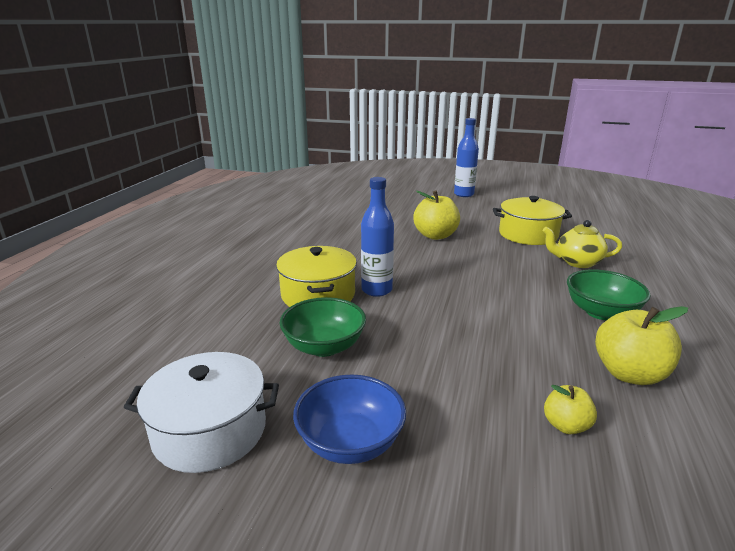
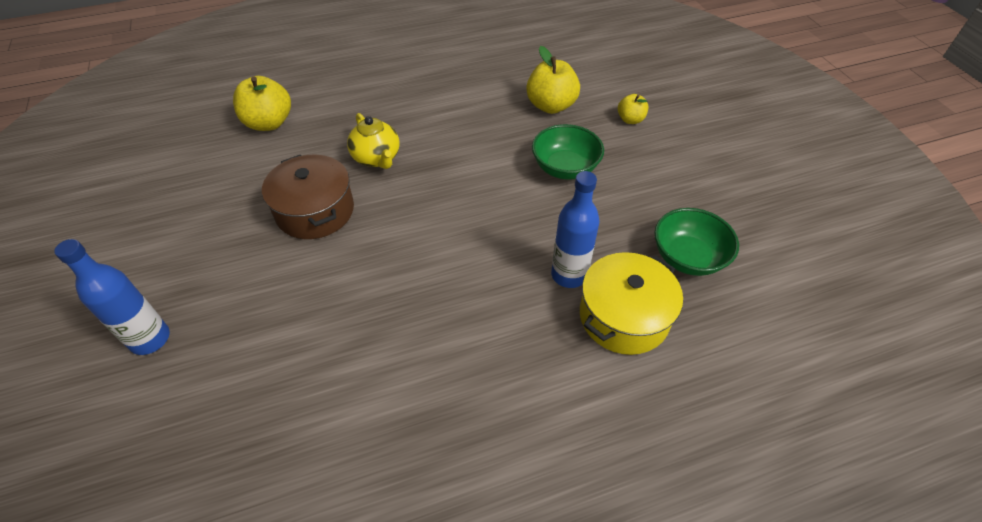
camera: 125 degrees left, 25 degrees up
(210, 431) = (822, 258): white pot -> none
(350, 442) = (745, 191): blue bowl -> none
(435, 235) = (378, 294): yellow apple -> yellow apple (269, 123)
(528, 234) = (315, 211): yellow pot -> brown pot
(601, 312) = (475, 128): green bowl -> green bowl (565, 168)

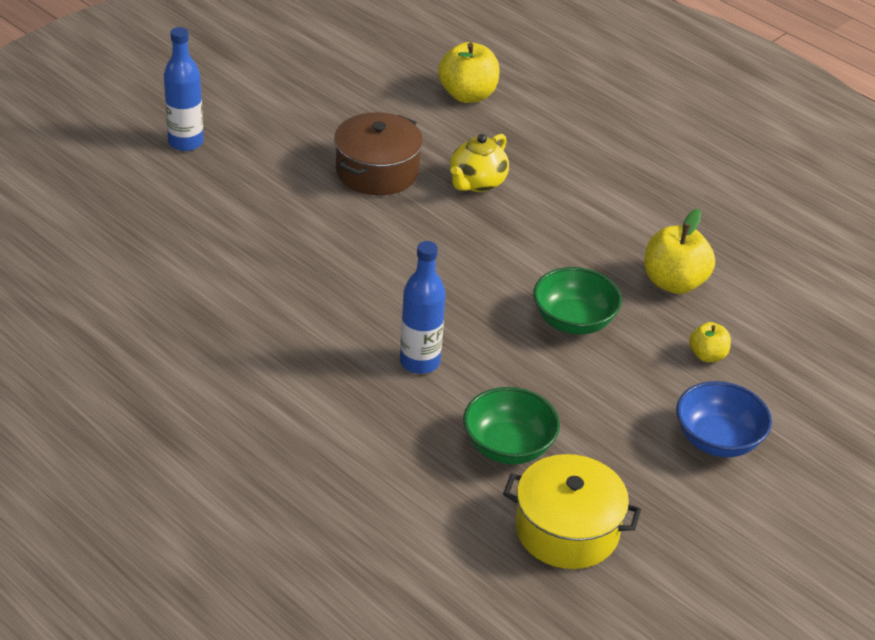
camera: 60 degrees right, 10 degrees down
(623, 316) = (394, 413): yellow pot -> yellow pot (567, 530)
(714, 147) = (717, 440): none -> blue bowl

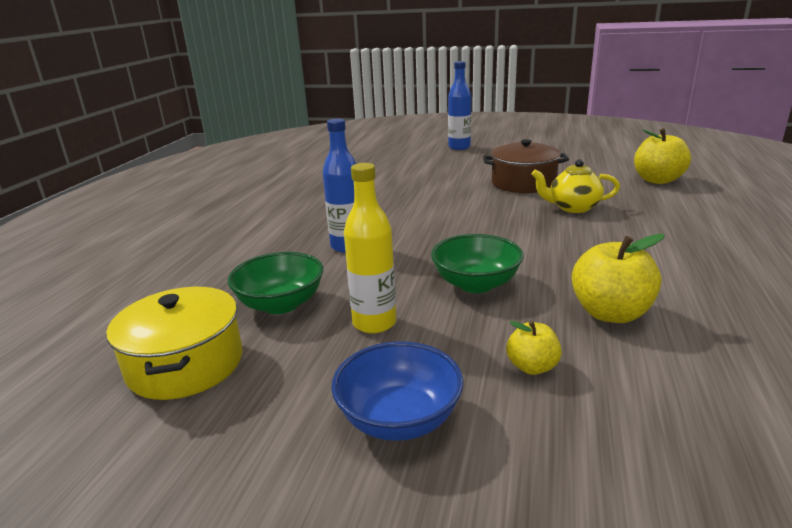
camera: 65 degrees right, 15 degrees down
(589, 404) = (374, 323): none -> yellow bottle

